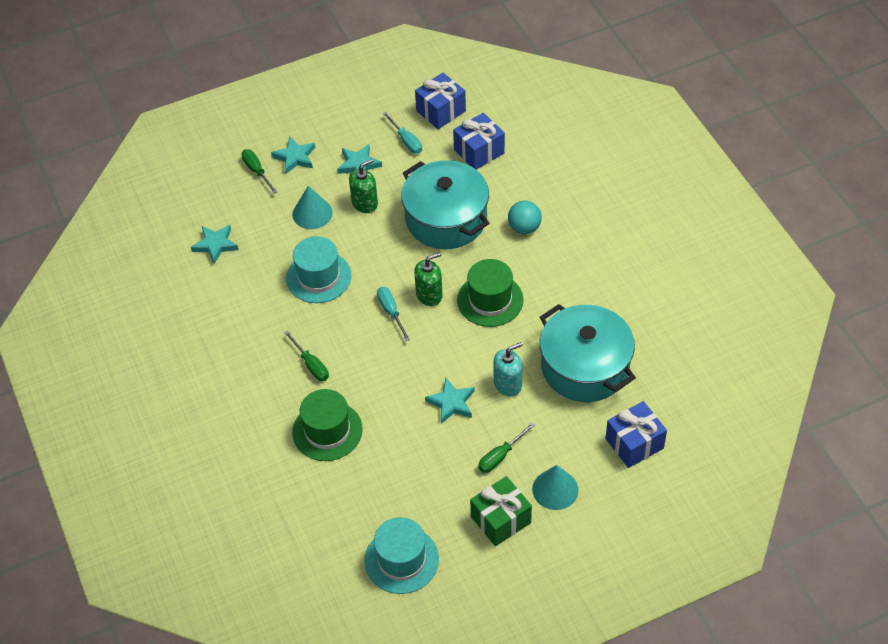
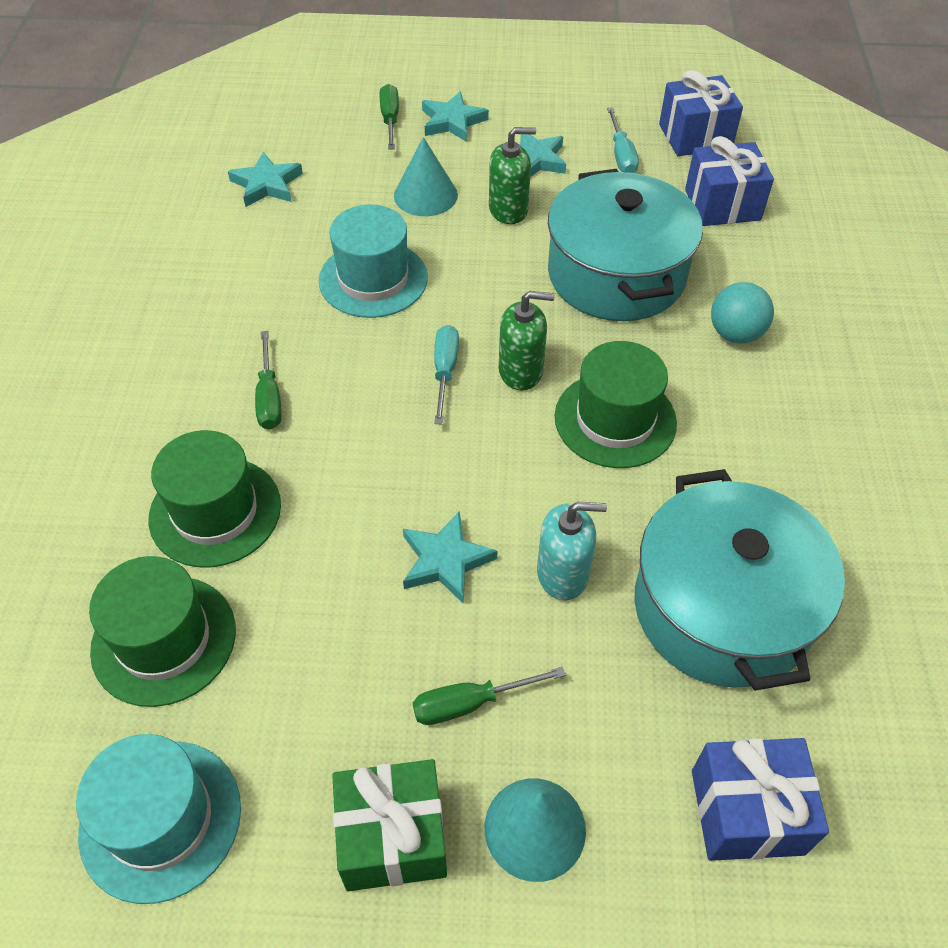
camera: 25 degrees right, 0 degrees up
(348, 495) = (164, 640): none -> green hat

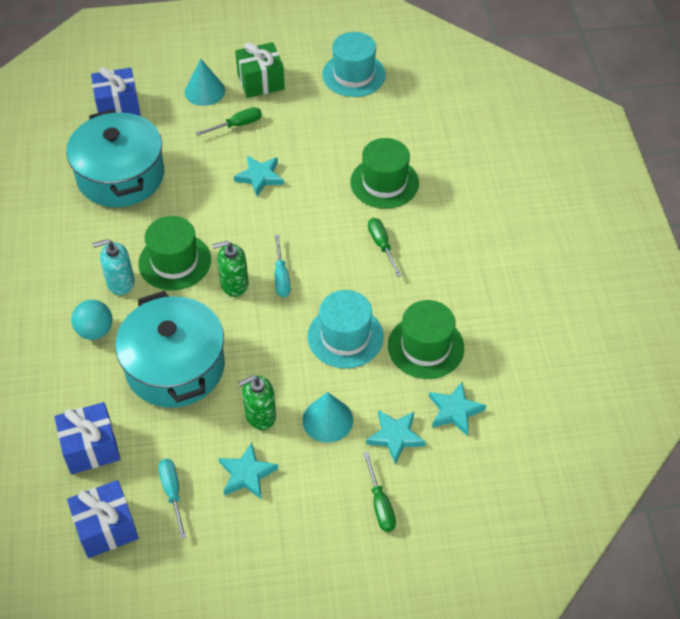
camera: 170 degrees right, 0 degrees up
(164, 640) = (382, 128): green hat -> green hat (425, 347)
(452, 121) = (324, 511): turquoise star -> turquoise star (395, 437)
(563, 574) = (200, 179): turquoise soap dispenser -> turquoise soap dispenser (120, 282)

